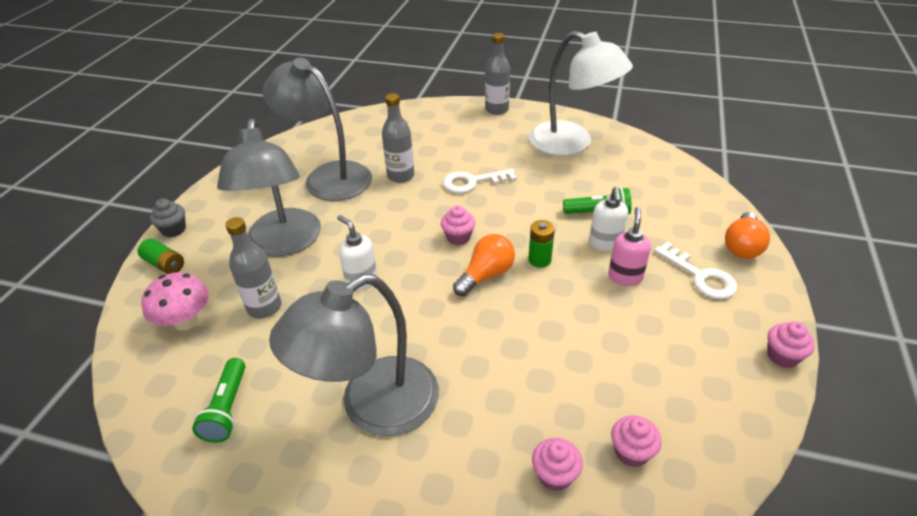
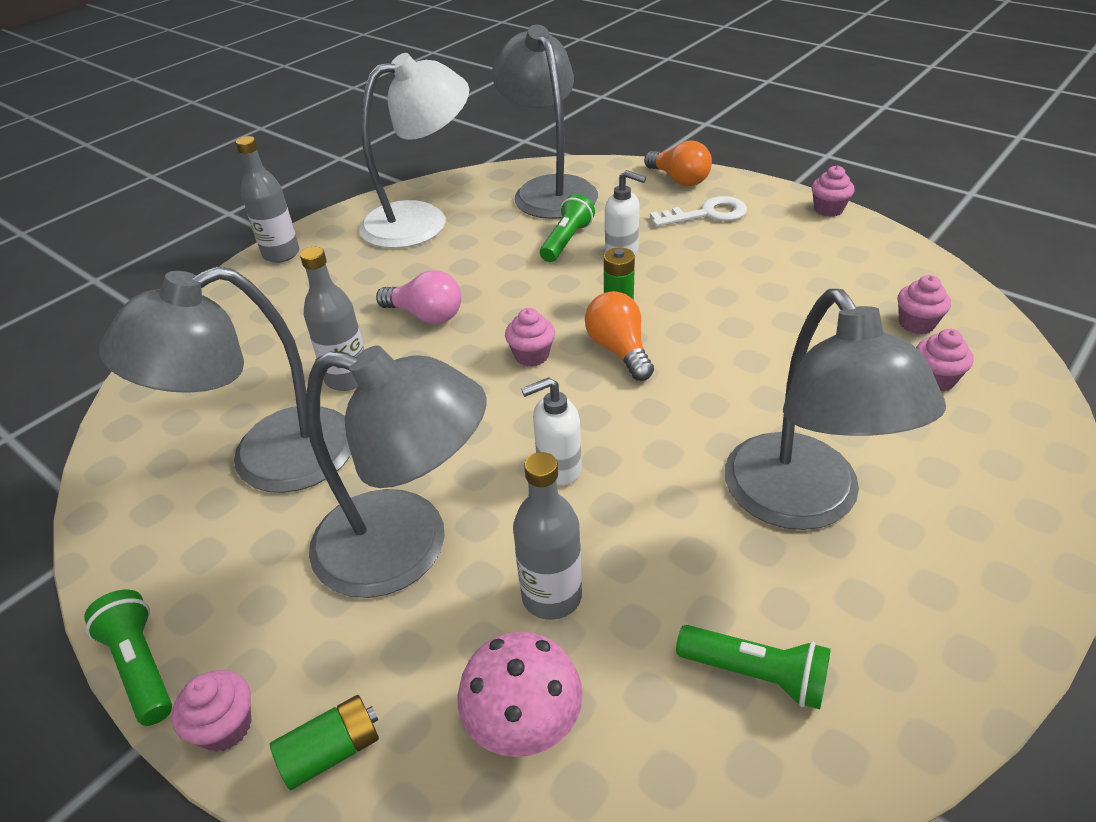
camera: 65 degrees left, 0 degrees up
(174, 230) = (225, 726): grey cupcake -> pink cupcake
(200, 194) = (141, 666): none -> green flashlight
(472, 182) = (426, 315): white key -> pink light bulb
(625, 276) = (681, 256): pink soap dispenser -> none
(660, 183) = (549, 190): none -> grey lamp

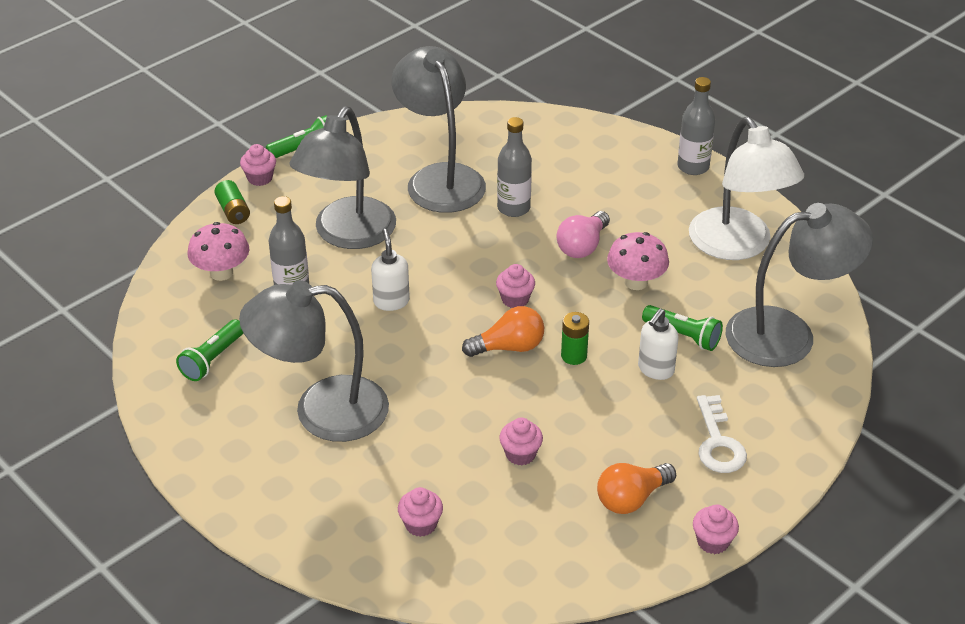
camera: 95 degrees right, 0 degrees up
(487, 274) = (636, 282): none -> pink mushroom
(679, 179) = (798, 436): orange light bulb -> orange light bulb (631, 498)
(916, 324) = (496, 540): pink cupcake -> pink cupcake (520, 454)

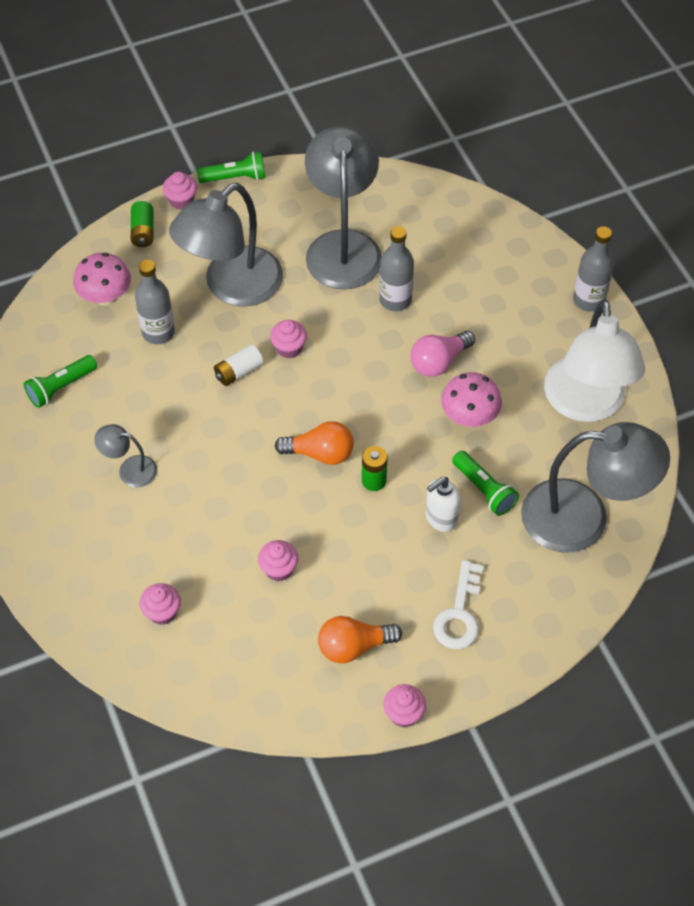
camera: 20 degrees right, 15 degrees up
(322, 410) = (130, 469): grey lamp -> grey lamp, size x0.45
(391, 301) = (238, 372): white soap dispenser -> white battery
(515, 299) = (349, 403): pink cupcake -> pink cupcake (289, 348)

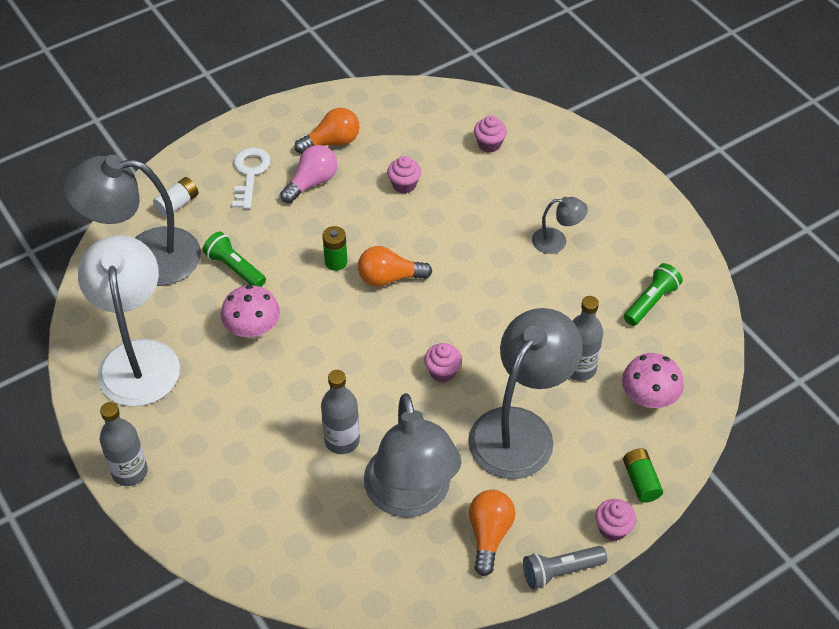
camera: 170 degrees right, 5 degrees down
(235, 177) = (560, 571): green flashlight -> grey flashlight
(238, 372) = (486, 341): white battery -> white battery (177, 204)
(284, 210) = (489, 535): none -> orange light bulb
(403, 714) = (287, 107): pink cupcake -> none
(439, 362) = (288, 379): pink light bulb -> pink light bulb (312, 183)
(440, 518) = (272, 240): white soap dispenser -> none

